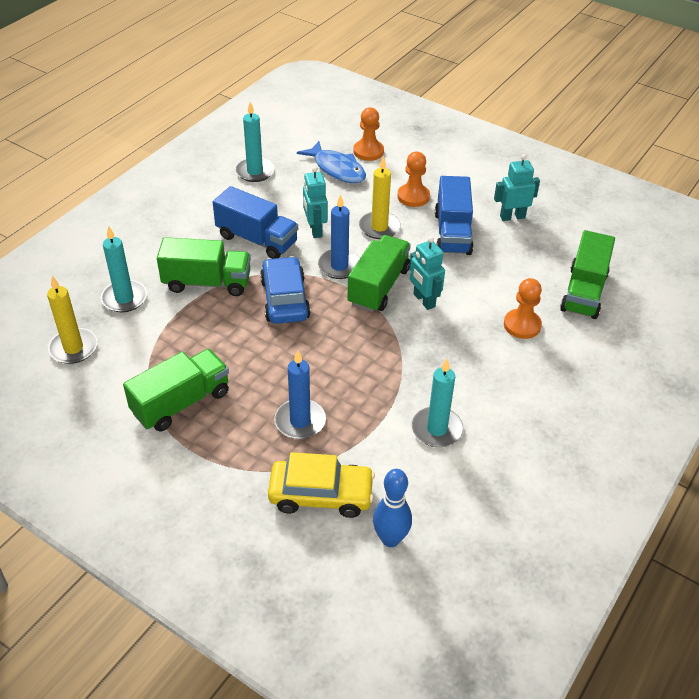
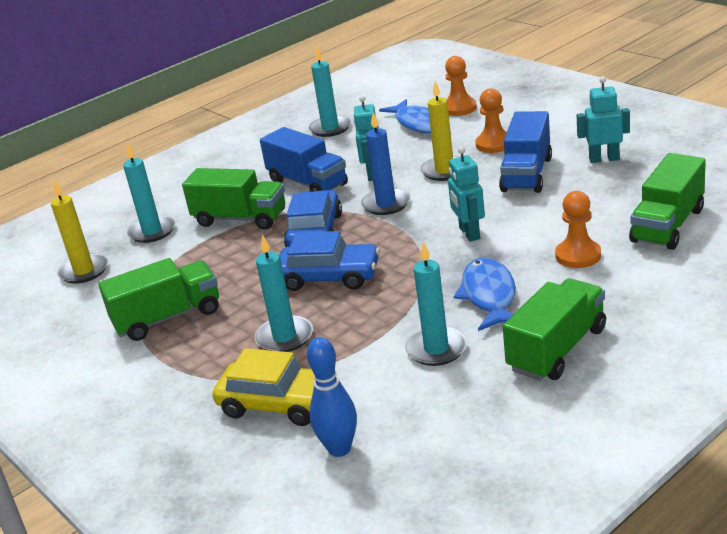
camera: 20 degrees right, 15 degrees down
(300, 421) = (284, 337): blue candle -> turquoise candle
(316, 351) = (329, 277): none -> blue car
(378, 287) = (422, 221): green truck -> green truck (557, 349)
(462, 370) = (489, 296): none -> blue fish

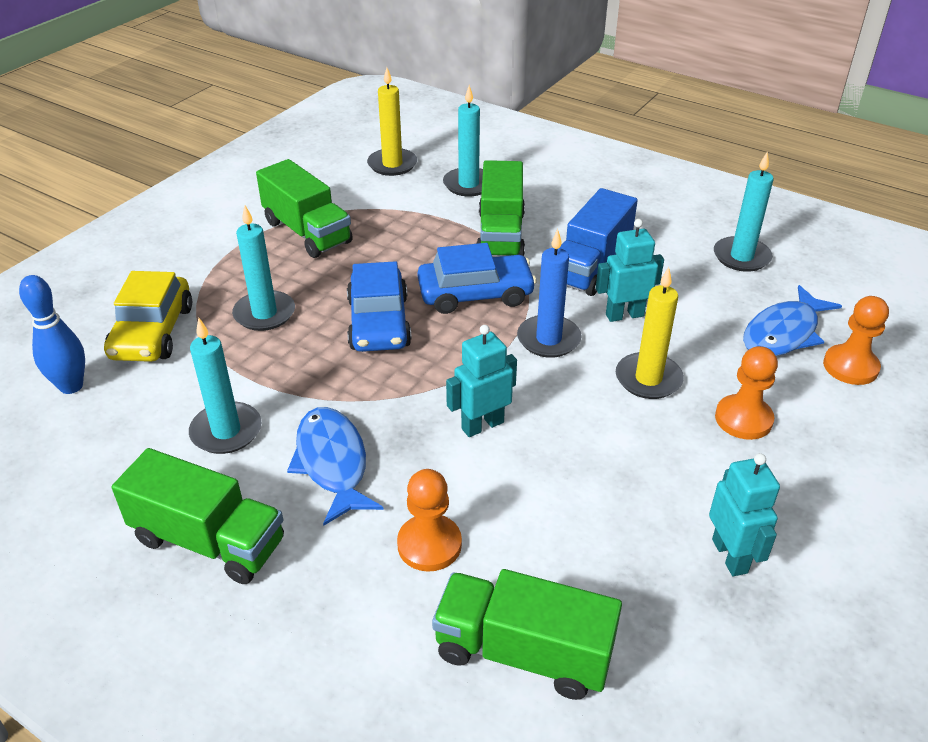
camera: 70 degrees right, 10 degrees up
(489, 296) = (332, 463): blue fish -> blue fish turned 90 degrees counterclockwise
(527, 174) = (657, 466): blue truck -> none

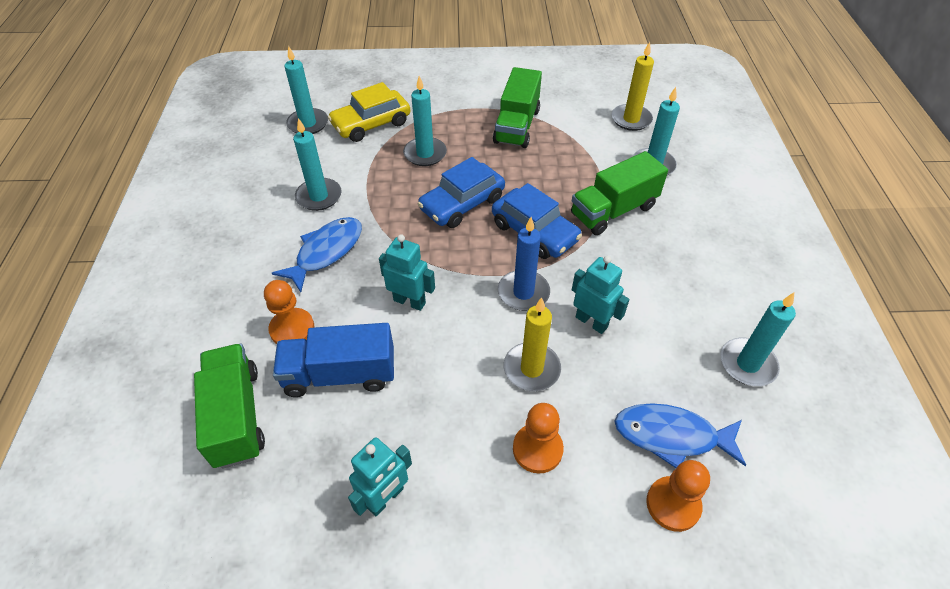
camera: 55 degrees right, 10 degrees up
(71, 386) = (308, 124): blue bowling pin -> turquoise candle
(209, 540) = (238, 237): green truck -> none
(591, 266) = (629, 276): blue truck -> blue truck (340, 374)

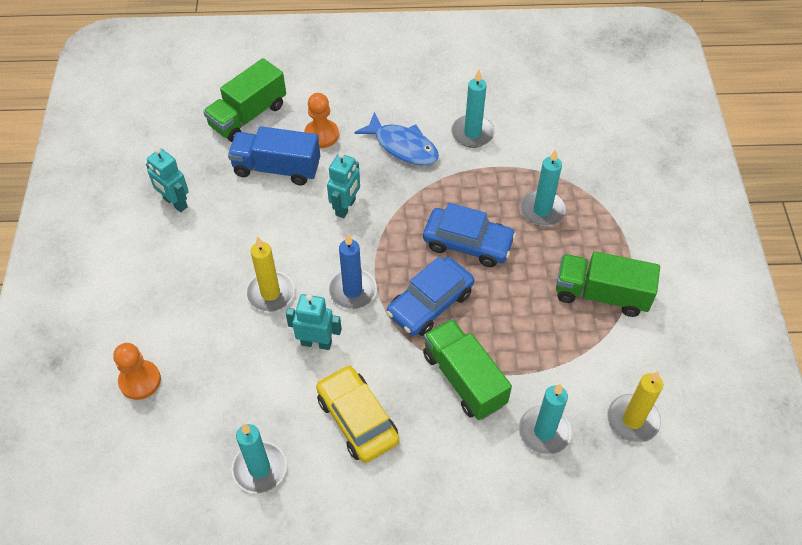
camera: 90 degrees right, 5 degrees up
(236, 416) = (248, 116): green truck -> green truck turned 150 degrees clockwise
(308, 124) = (579, 112): turquoise candle -> none
(340, 374) = (277, 168): blue truck -> blue truck turned 75 degrees counterclockwise
(371, 124) = (586, 162): yellow car -> yellow car (357, 419)
(462, 204) = (468, 243): blue car -> blue car turned 150 degrees clockwise
(537, 449) = (198, 294): orange pawn -> none
(591, 322) = (316, 343): turquoise robot -> turquoise robot turned 120 degrees counterclockwise
(671, 436) = (196, 390): blue fish -> none

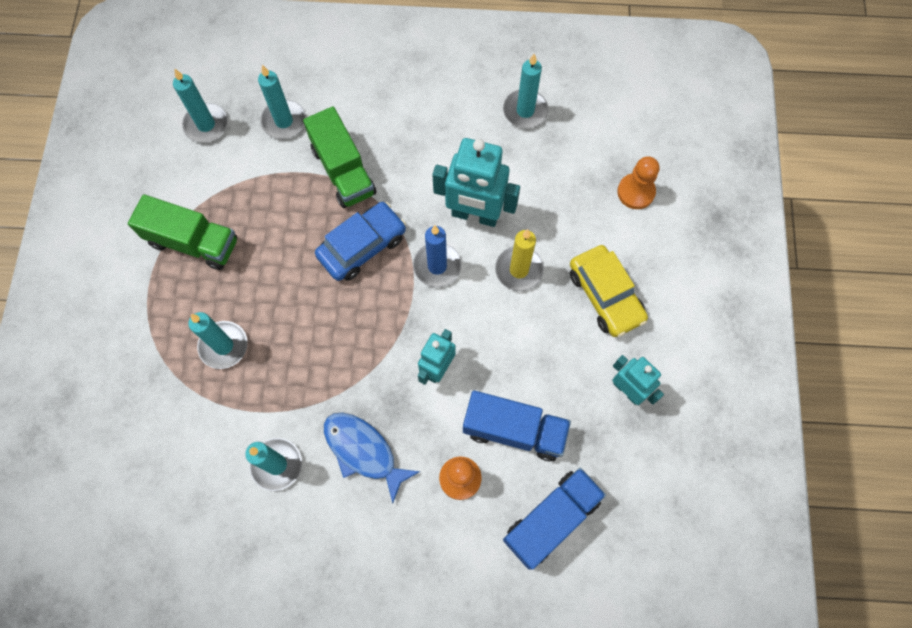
camera: 175 degrees left, 15 degrees up
(248, 116) = (551, 519): green truck -> blue truck
(316, 343) = (475, 215): turquoise robot -> turquoise robot, size x1.63
(357, 419) = (441, 143): yellow car -> yellow car (605, 295)
(468, 243) = (312, 311): blue car -> none
(632, 420) = (206, 125): yellow candle -> turquoise candle

